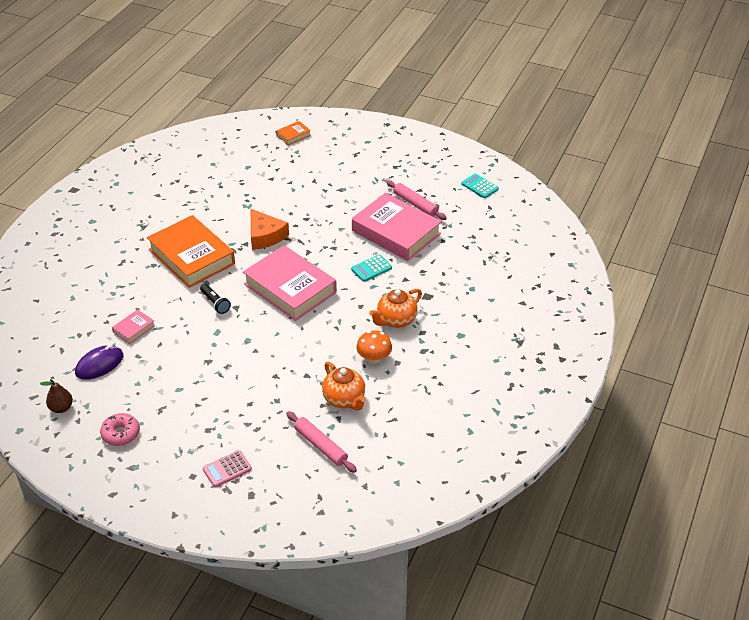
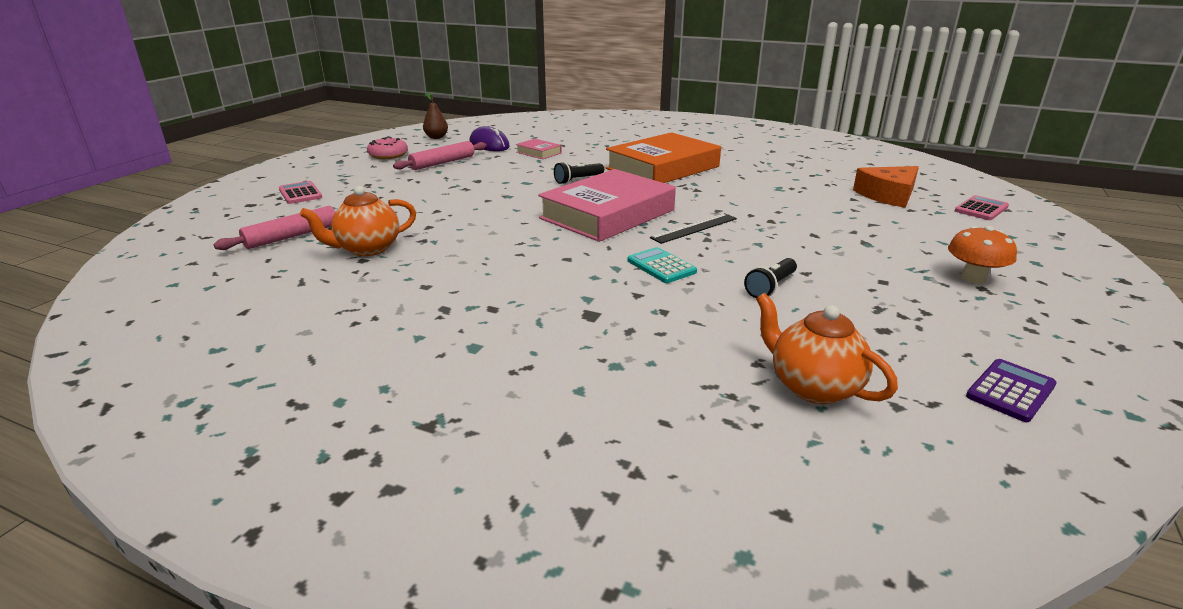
camera: 90 degrees right, 15 degrees down
(265, 236) = (717, 199): orange cheese -> orange cheese (888, 195)
(293, 135) = (981, 209): orange book -> pink calculator
(316, 251) = (694, 228): none -> black ruler
(374, 358) = (443, 268): orange mushroom -> orange mushroom (973, 278)
(396, 232) = (770, 287): pink book -> black flashlight
(396, 320) = (528, 285): orange teapot -> orange teapot (813, 387)
(415, 204) = (871, 307): pink rolling pin -> pink rolling pin (442, 163)
(479, 186) = (1010, 391): turquoise calculator -> purple calculator

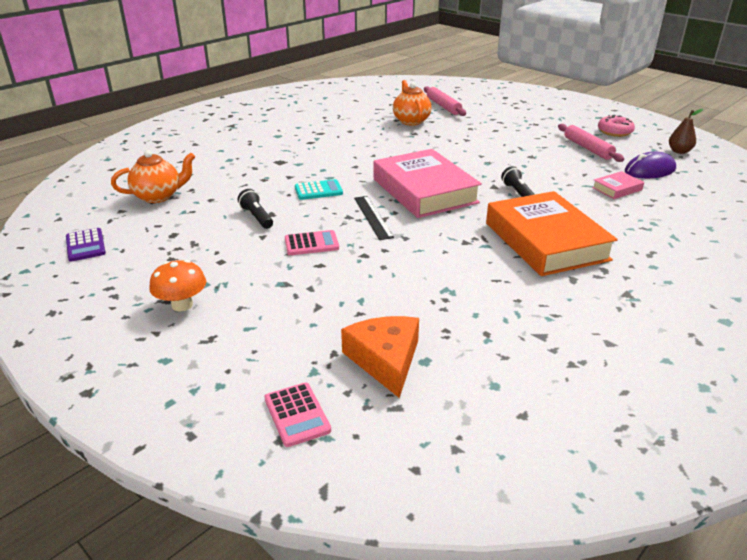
camera: 110 degrees right, 5 degrees up
(300, 193) = (521, 107): pink calculator -> pink calculator (311, 244)

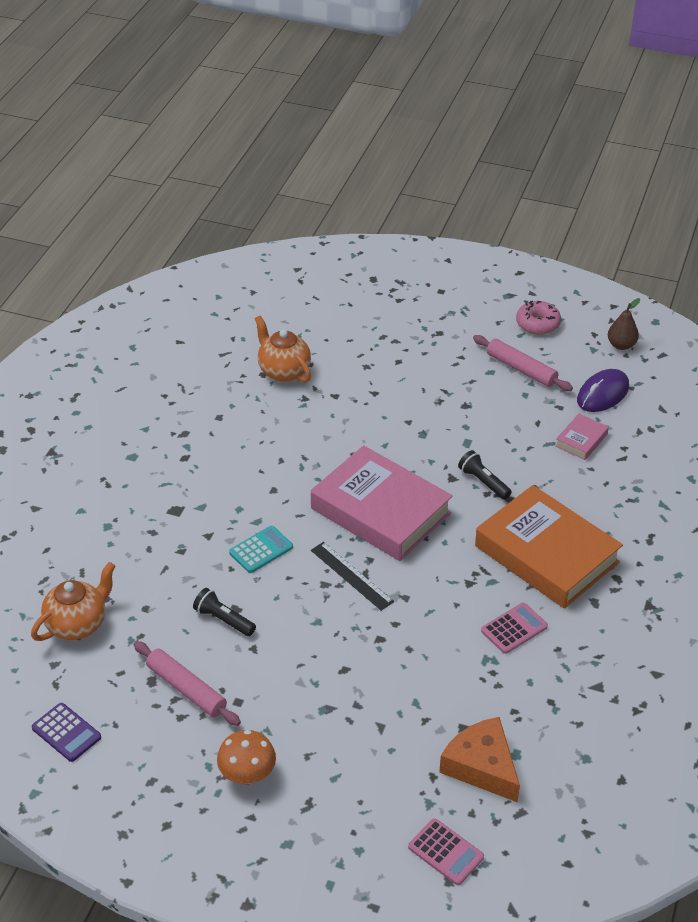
camera: 25 degrees left, 10 degrees up
(311, 244) = (314, 641): pink calculator -> pink calculator (514, 629)
(443, 106) = (305, 324): pink rolling pin -> pink rolling pin (186, 689)

